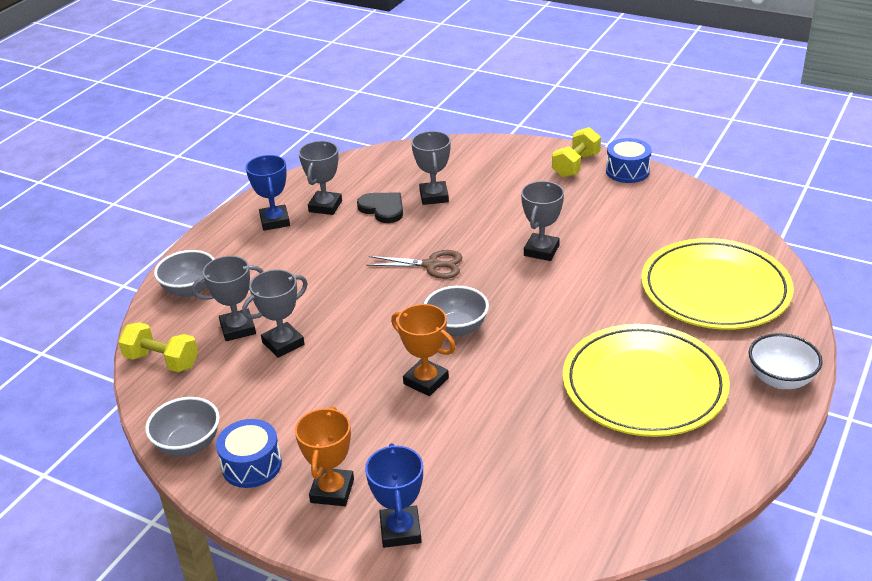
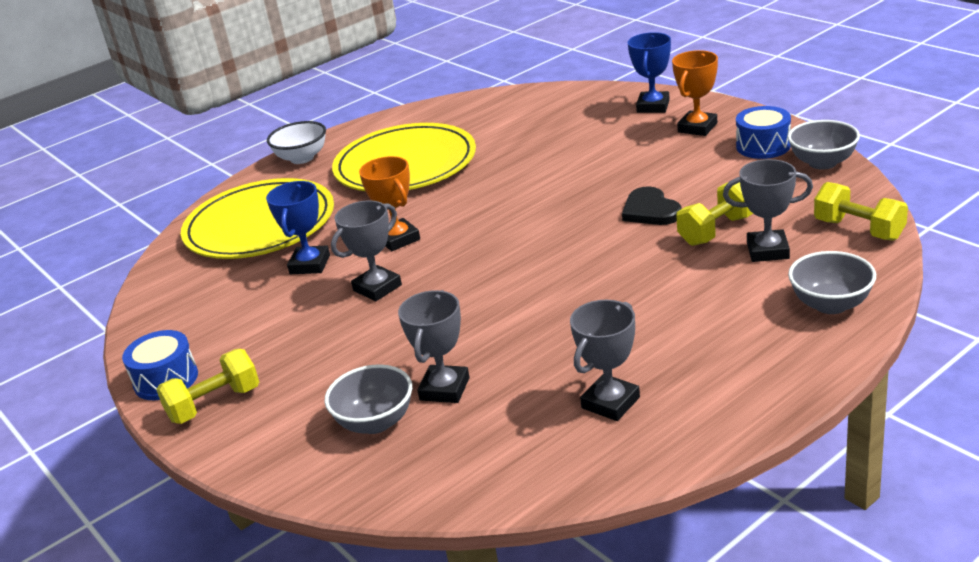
camera: 155 degrees left, 5 degrees down
(275, 221) = (696, 390): blue trophy -> blue trophy (310, 264)
(283, 343) = (716, 230): grey trophy -> yellow dumbbell
(383, 209) = (528, 381): black heart -> black heart (650, 210)
(426, 381) = (584, 185): orange trophy -> orange trophy (398, 239)
(431, 265) = (512, 290): brown scissors -> none
(457, 328) = (528, 223): grey bowl -> grey bowl (375, 422)

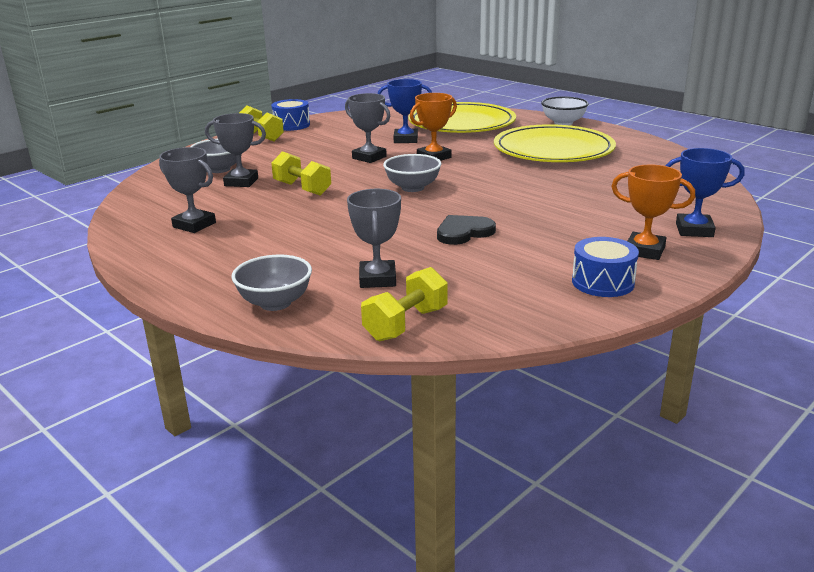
camera: 80 degrees right, 5 degrees down
(716, 230) = (421, 258): yellow dumbbell -> yellow dumbbell (302, 189)
(822, 163) = (562, 313): grey bowl -> grey bowl (412, 188)

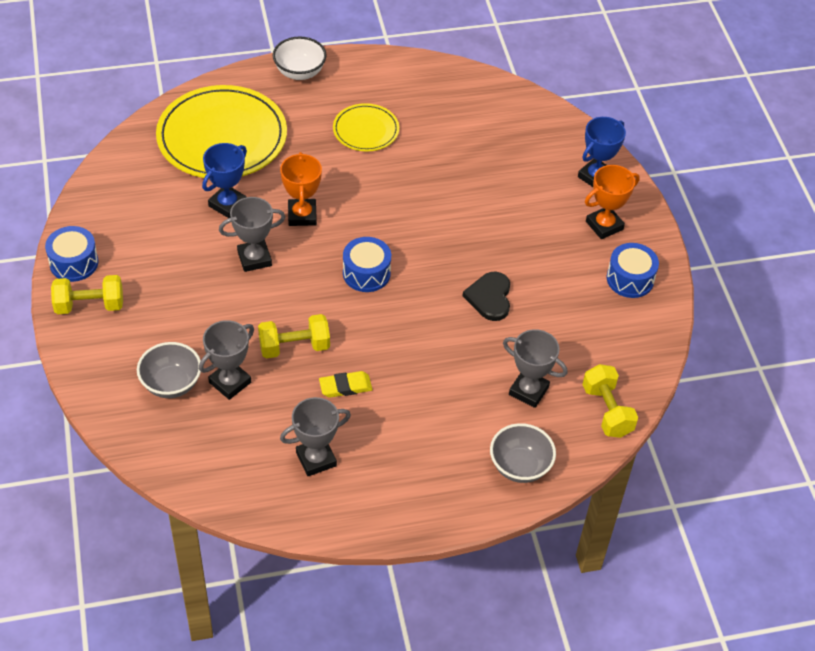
camera: 60 degrees left, 25 degrees up
(284, 213) = (345, 386): none -> yellow eraser
(412, 188) = (366, 273): grey bowl -> blue drum
(553, 150) = (366, 130): yellow plate -> yellow plate, size x0.52

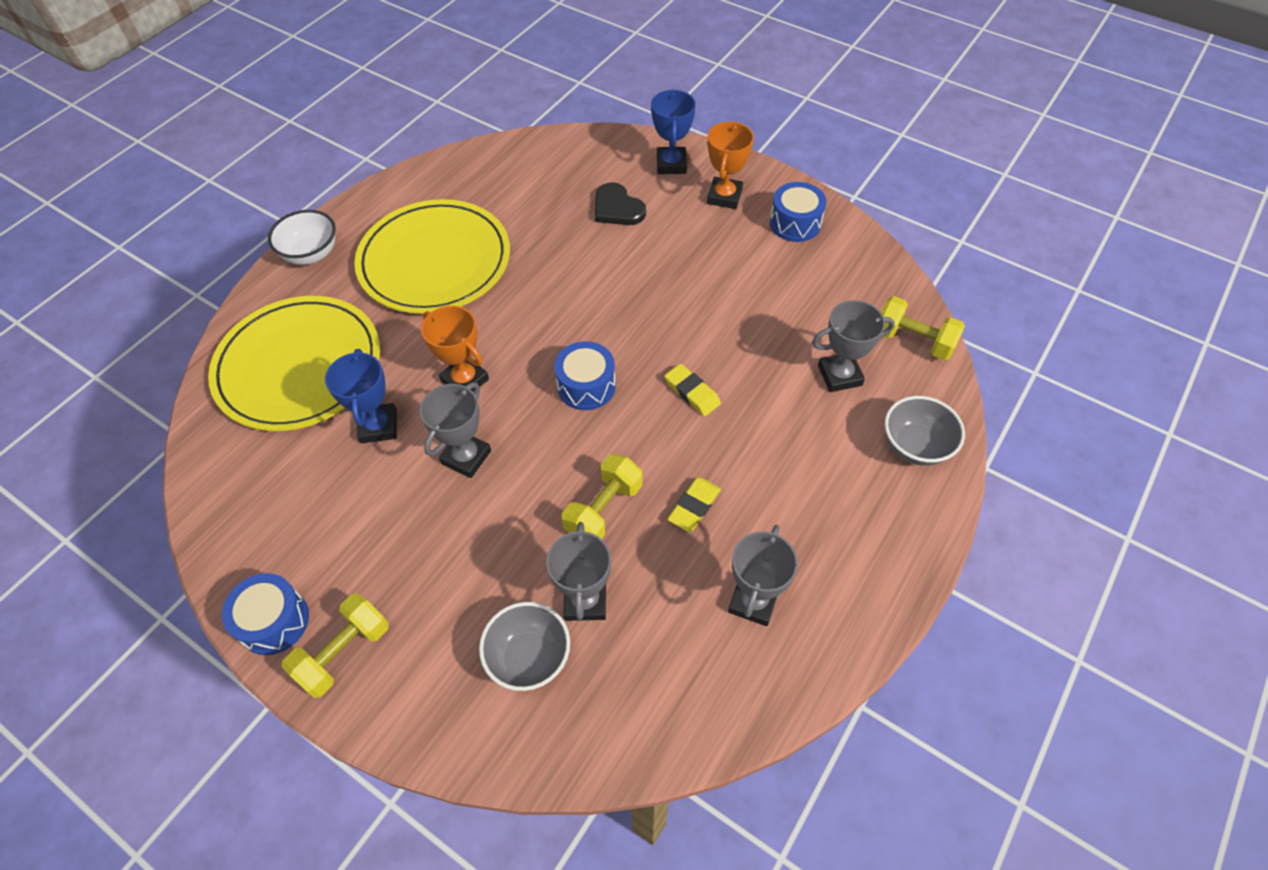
camera: 40 degrees left, 5 degrees up
(366, 130) = (435, 261): yellow plate -> yellow plate, size x1.93
(424, 326) = (692, 392): none -> yellow eraser
(490, 297) = (713, 323): black heart -> black heart (617, 208)

